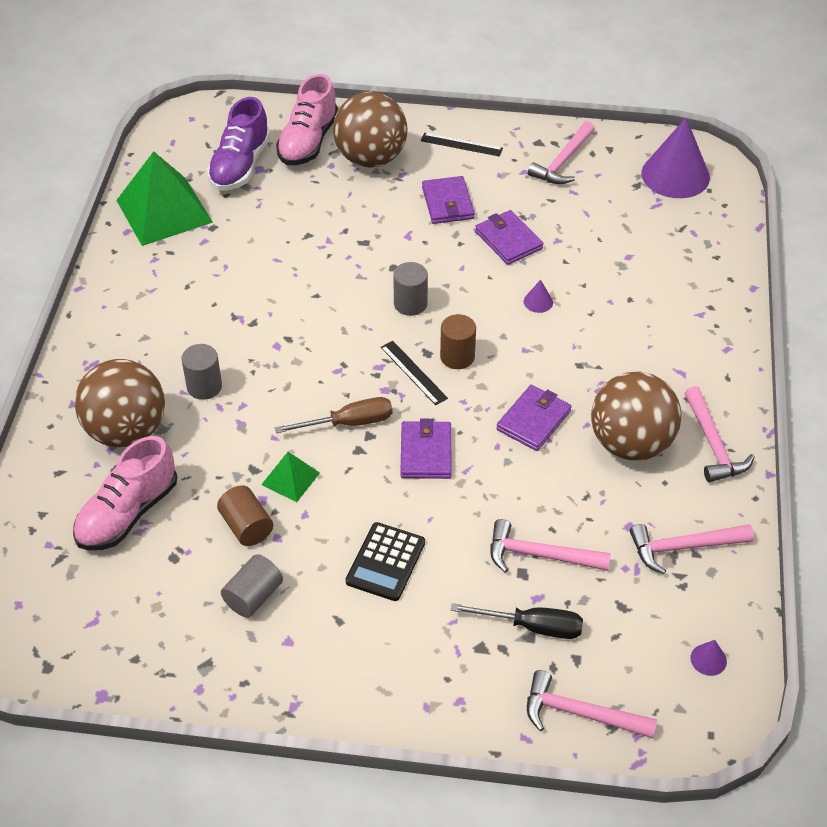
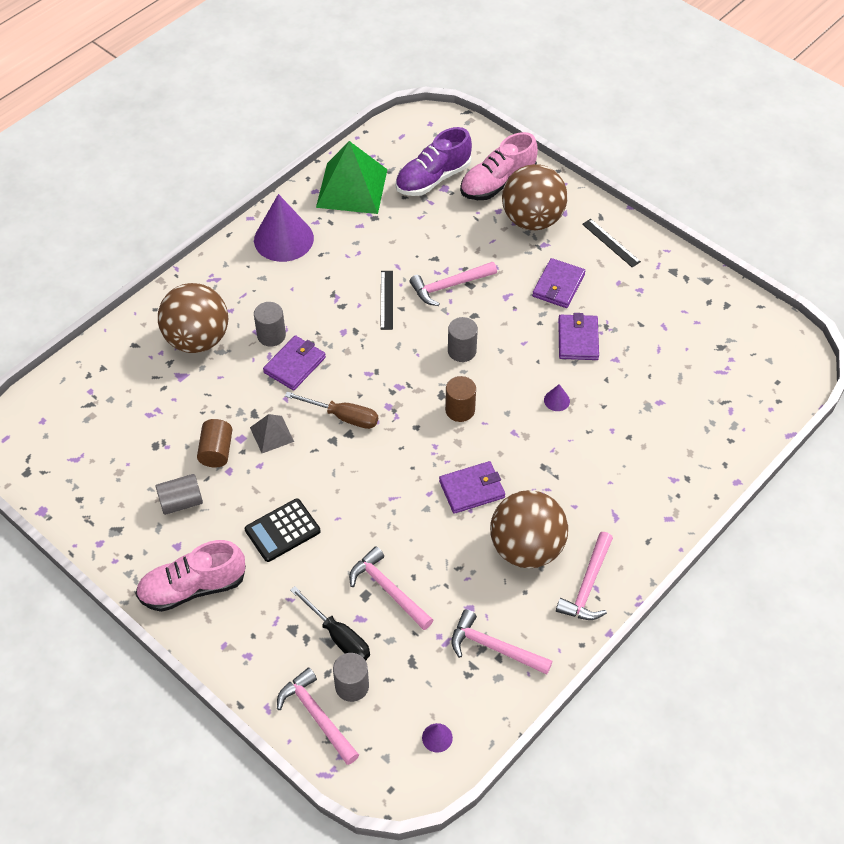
camera: 35 degrees right, 5 degrees up
(128, 513) = (152, 398): pink shoe -> pink shoe (193, 588)
(290, 478) = (271, 434): green pyramid -> grey pyramid
(414, 372) = (419, 404): black ruler -> black ruler (387, 300)
(426, 452) = (376, 469): purple wallet -> purple wallet (295, 365)
(562, 162) = (678, 297): pink hammer -> pink hammer (449, 286)
(587, 664) = (352, 686): none -> grey cylinder
(675, 175) = (760, 355): purple cone -> purple cone (283, 239)

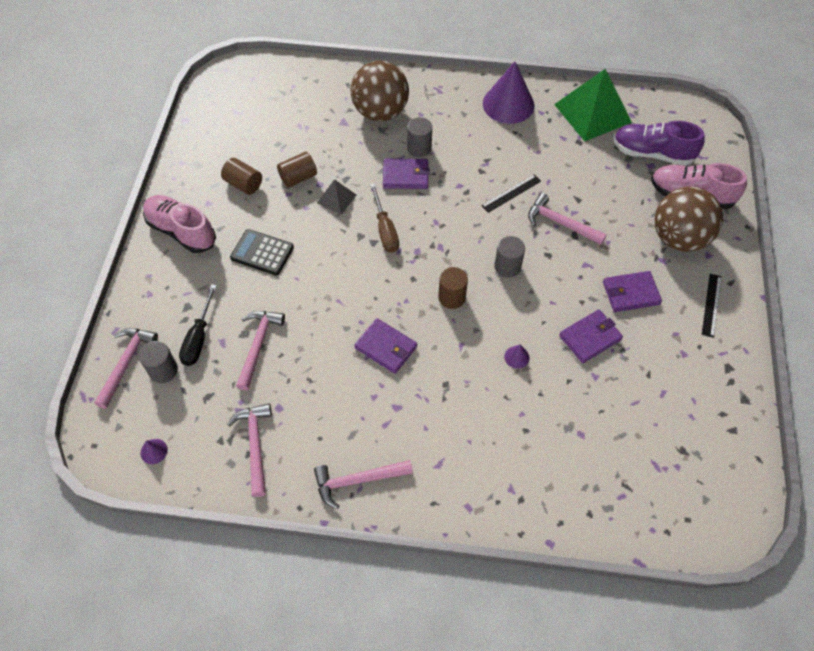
camera: 55 degrees right, 5 degrees up
(181, 502) = (243, 184): grey cylinder -> brown cylinder
(526, 548) = (360, 416): brown ball -> none

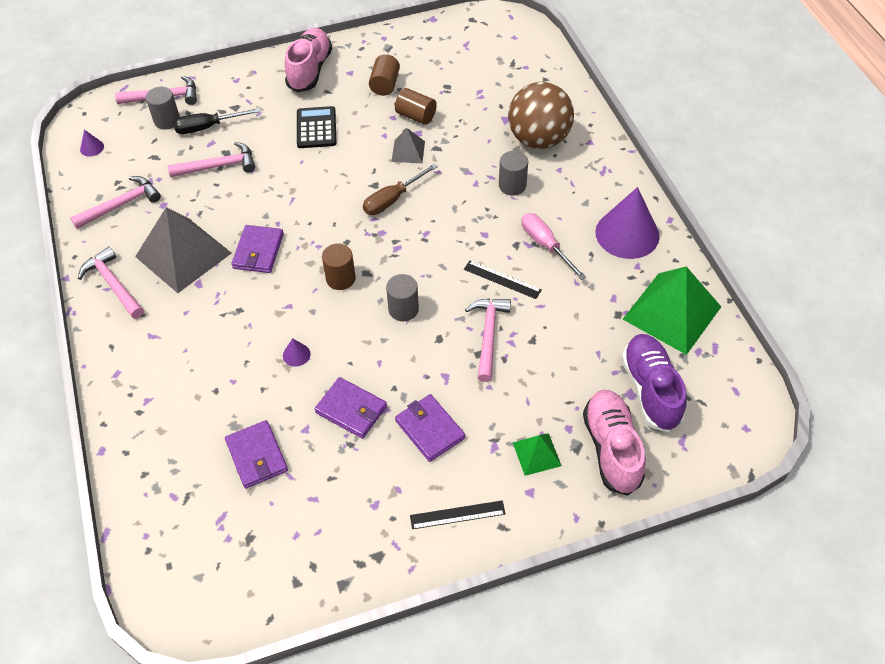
camera: 65 degrees right, 5 degrees down
(354, 409) = (183, 254): none -> grey pyramid
(405, 176) = (469, 189): purple wallet -> purple wallet (257, 456)
(492, 154) = (545, 245): none -> pink screwdriver
(678, 238) = (536, 454): brown ball -> green pyramid

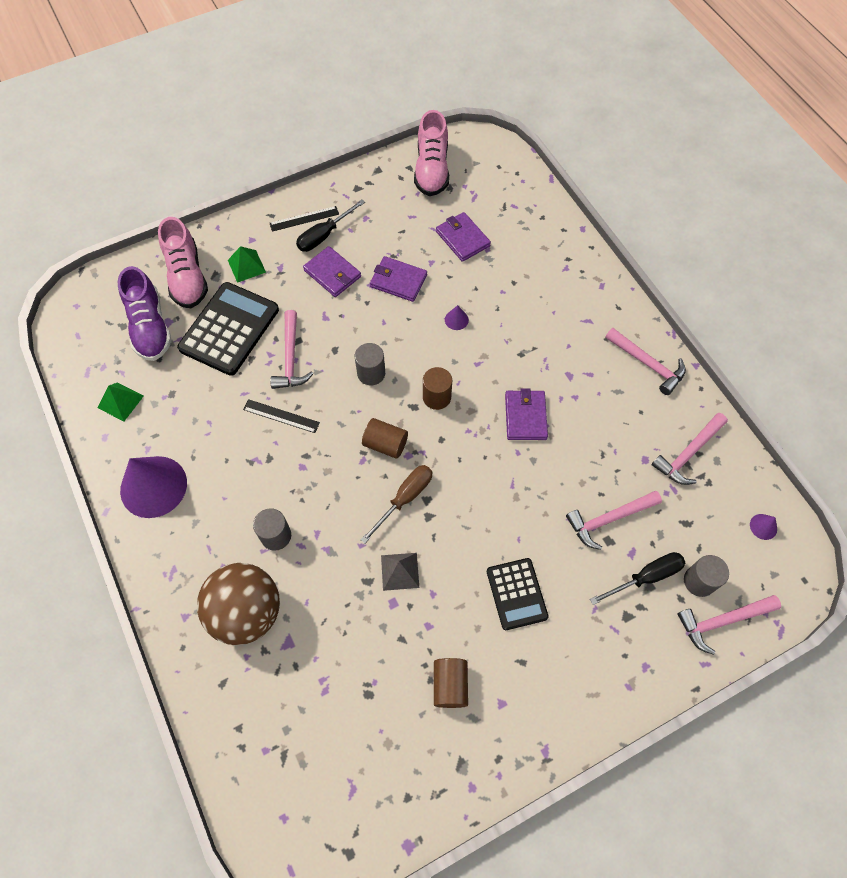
camera: 170 degrees right, 10 degrees up
(183, 254) = (597, 403): grey pyramid -> none
(310, 70) = (556, 700): pink shoe -> pink shoe (432, 170)
(416, 116) = (400, 632): brown cylinder -> brown cylinder (385, 444)
(433, 485) = (324, 235): none -> black screwdriver
(545, 245) = (239, 461): pink screwdriver -> none
(557, 376) = (229, 329): none -> black calculator
(672, 312) = (120, 401): green pyramid -> green pyramid, size x0.49

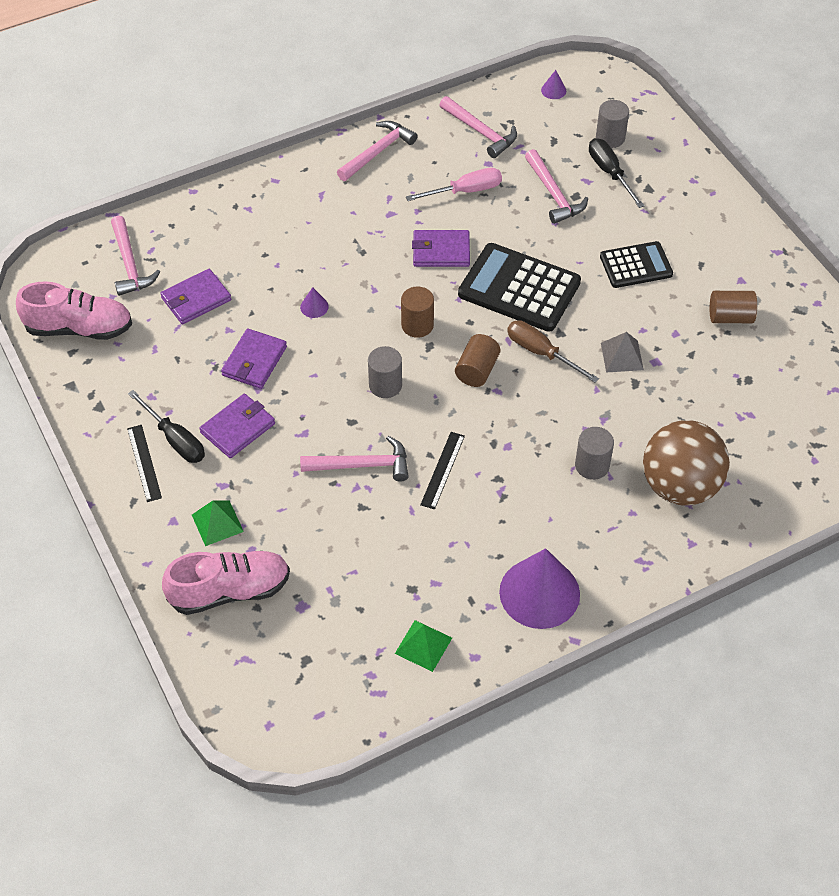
camera: 90 degrees left, 10 degrees down
(150, 327) = (309, 626): purple shoe -> none
(229, 329) = (317, 534): black calculator -> black calculator (519, 288)
(604, 438) = (465, 191): none -> pink screwdriver
(722, 621) = (645, 127): pink hammer -> pink hammer (129, 264)

